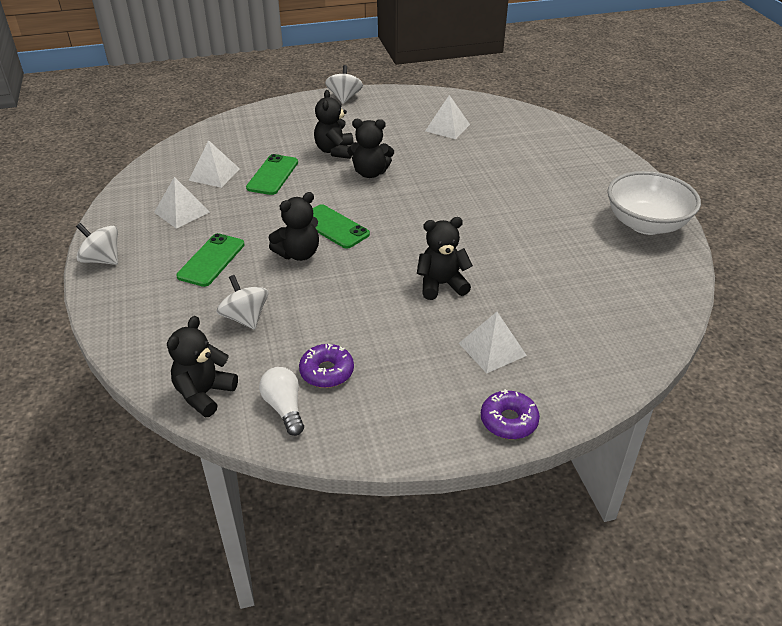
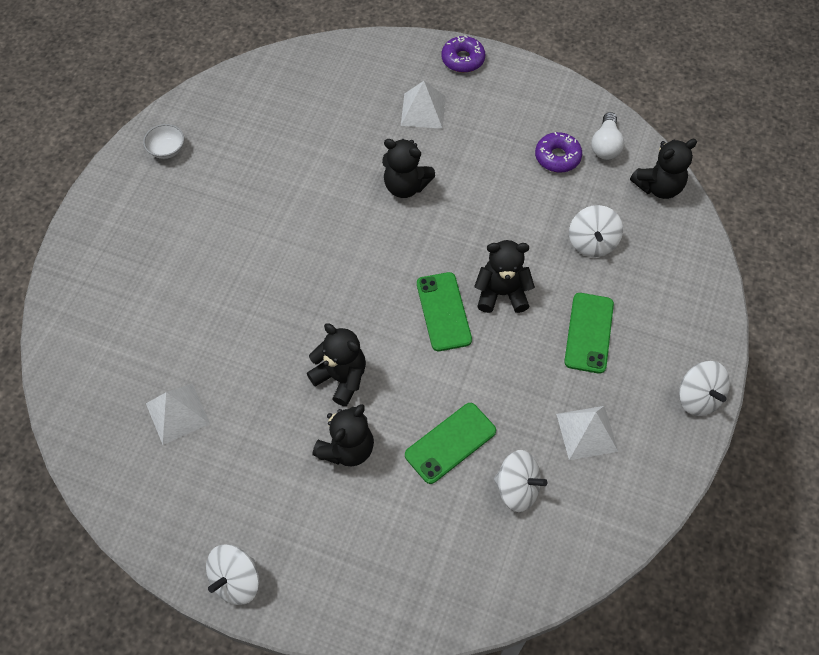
camera: 145 degrees left, 20 degrees up
(211, 260) = (589, 333): green phone -> green phone turned 45 degrees counterclockwise
(214, 174) = (517, 488): white pyramid -> white spinning top
(646, 224) = (167, 150): white bowl -> white bowl, size x0.43

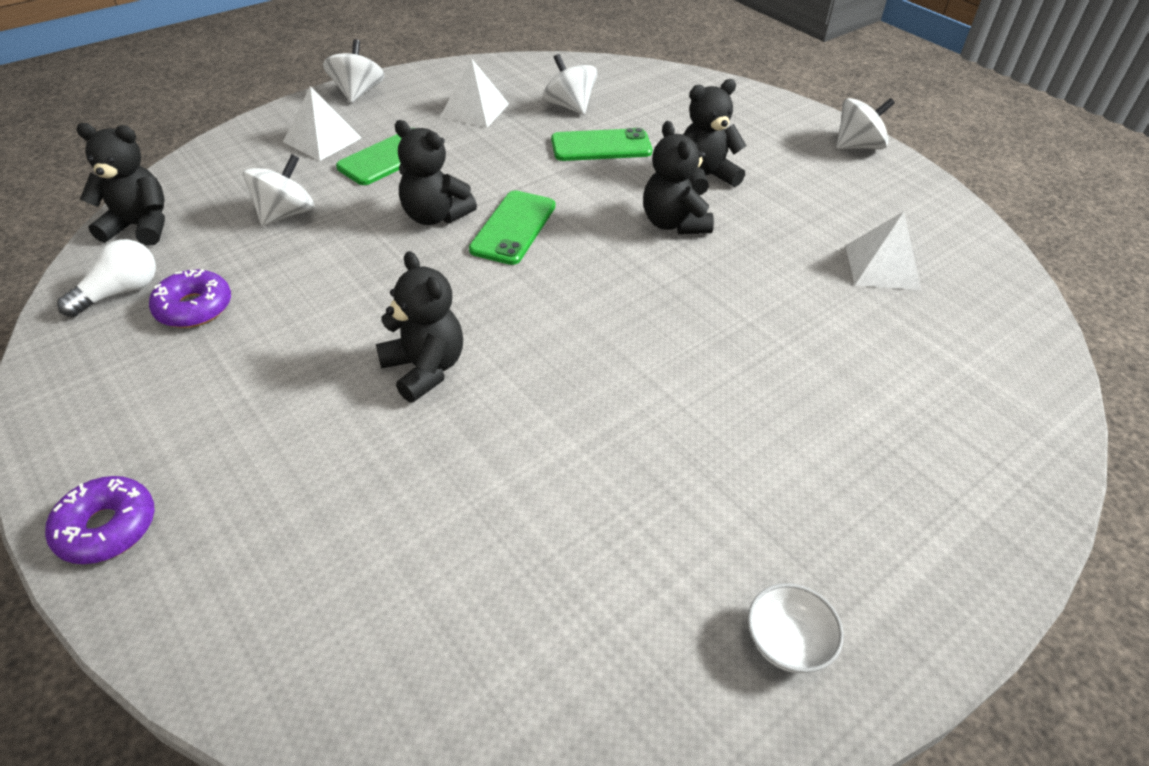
camera: 150 degrees left, 15 degrees down
(423, 110) = (280, 468): white pyramid -> white pyramid (322, 140)

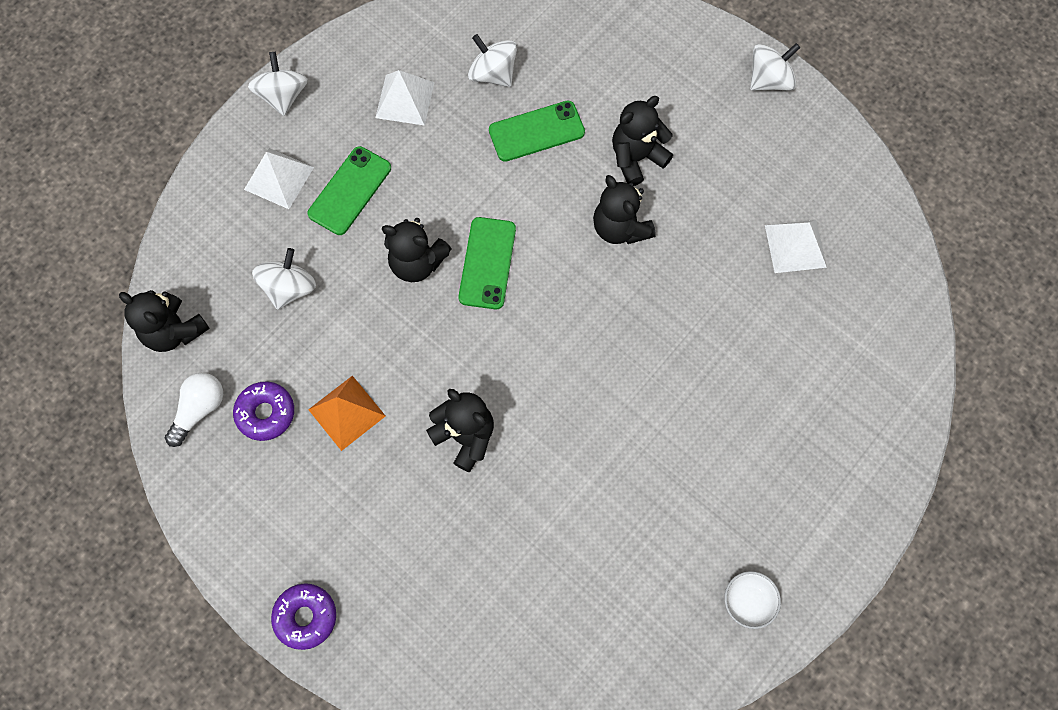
camera: 10 degrees left, 25 degrees up
(140, 226) = (174, 331): black teddy bear -> black teddy bear turned 135 degrees counterclockwise
(289, 323) = (346, 412): none -> orange pyramid

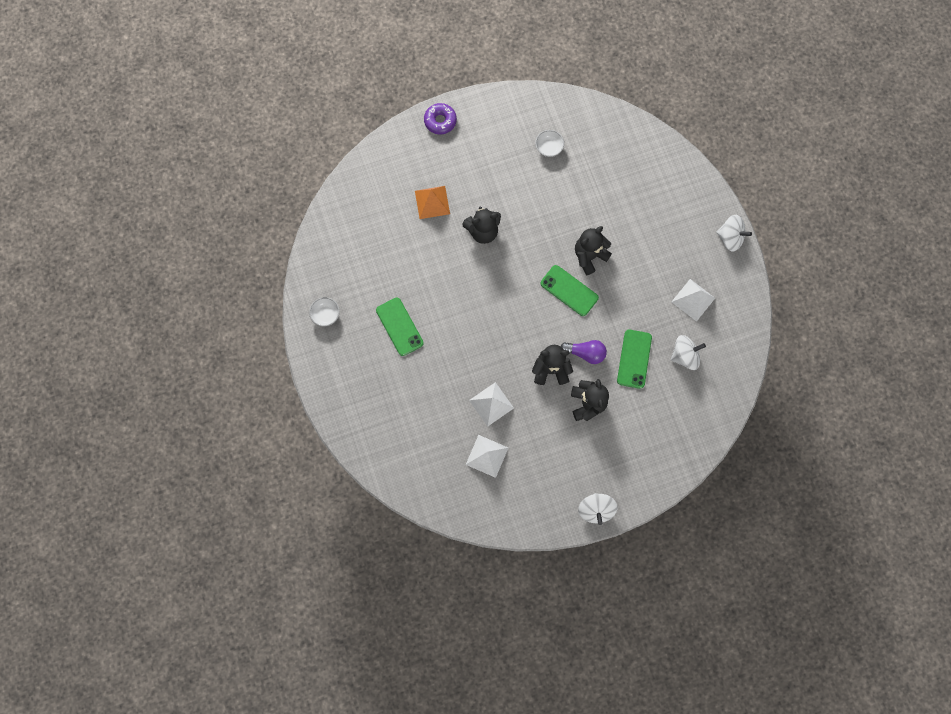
camera: 120 degrees right, 5 degrees up
(174, 331) = (617, 126): black teddy bear -> none
(199, 409) = (568, 120): white light bulb -> none
(266, 413) = (548, 148): purple donut -> white bowl
(279, 178) = (678, 212): white pyramid -> white pyramid (491, 404)
(289, 288) = (610, 188): white spinning top -> none
(346, 412) = (527, 184): orange pyramid -> orange pyramid (432, 202)
(350, 191) = (651, 244): green phone -> green phone (399, 326)
(567, 195) = (585, 353): none -> purple light bulb

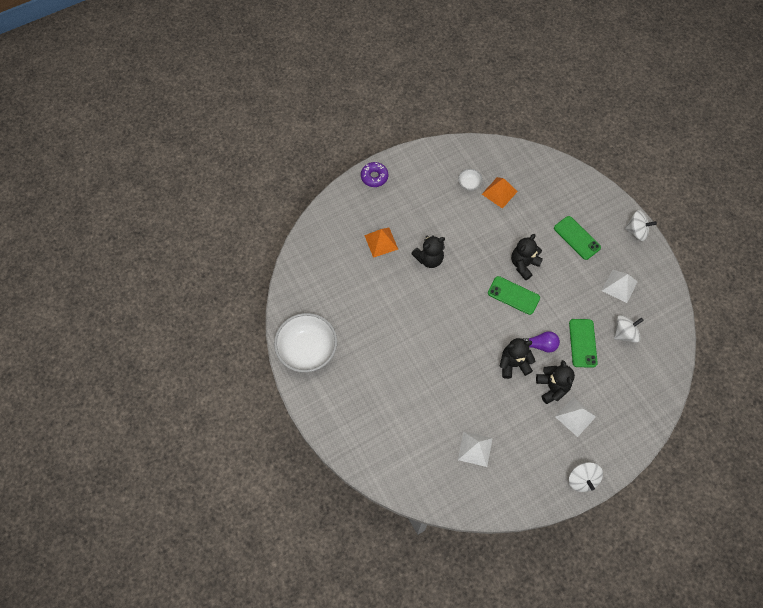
camera: 10 degrees left, 10 degrees down
(326, 314) = (307, 350): white bowl -> white bowl, size x2.31
(399, 326) = (374, 349): green phone -> green phone (577, 238)
(491, 404) = (468, 402): white pyramid -> white pyramid (575, 416)
(581, 164) = (499, 192): none -> orange pyramid

